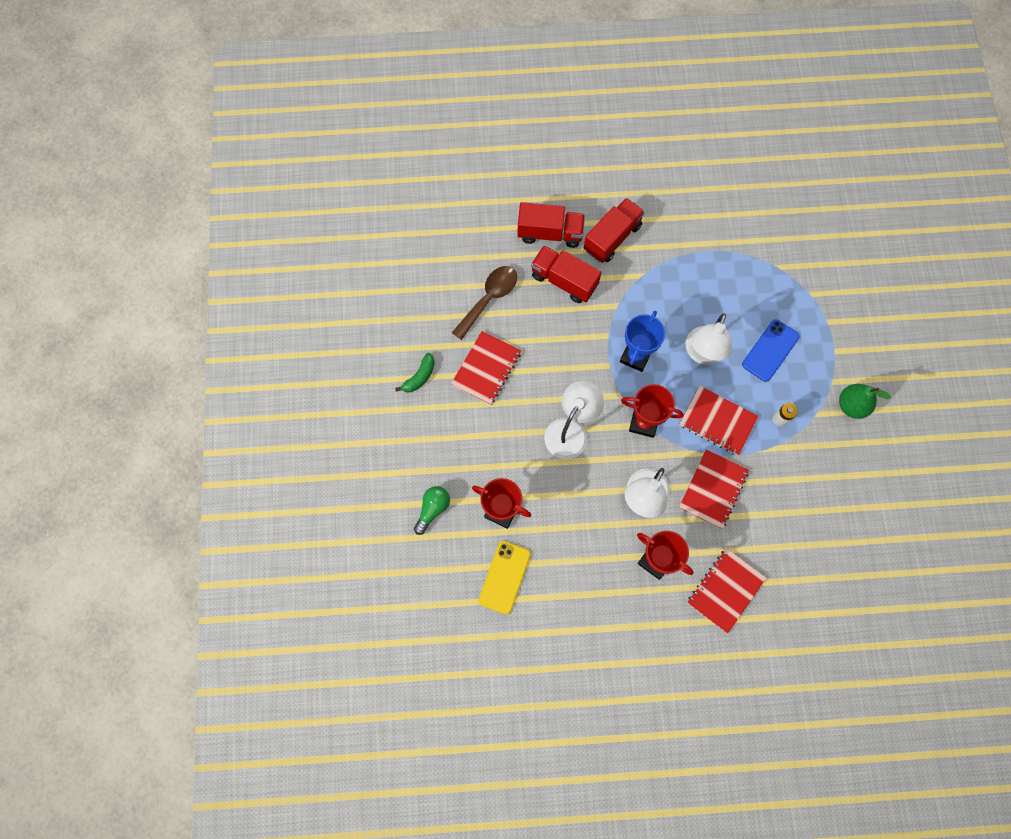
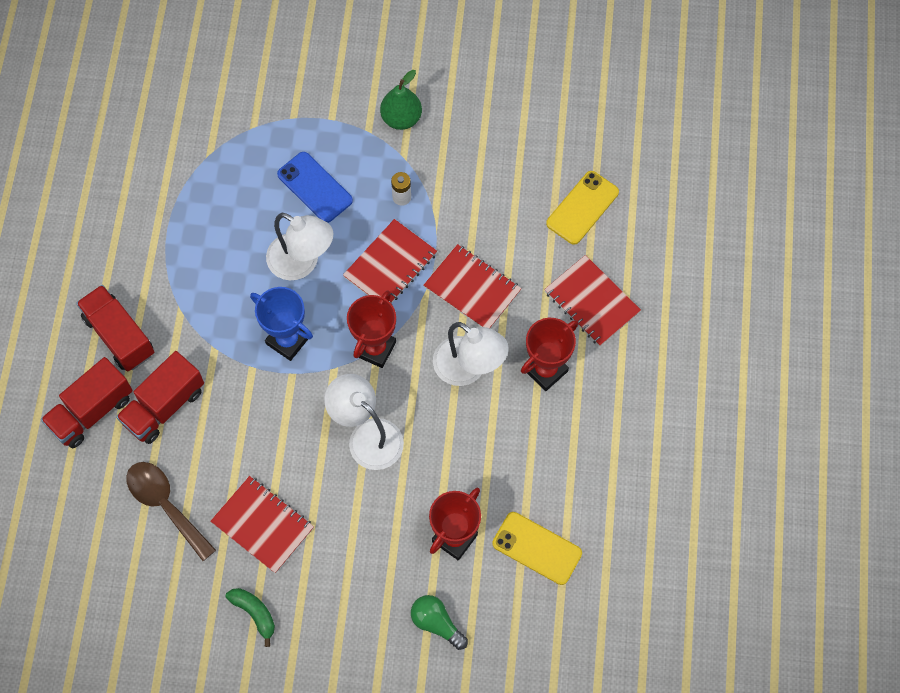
camera: 80 degrees left, 5 degrees down
(550, 233) = (91, 411): red truck -> red truck turned 150 degrees counterclockwise
(810, 569) = (582, 208): none -> yellow phone

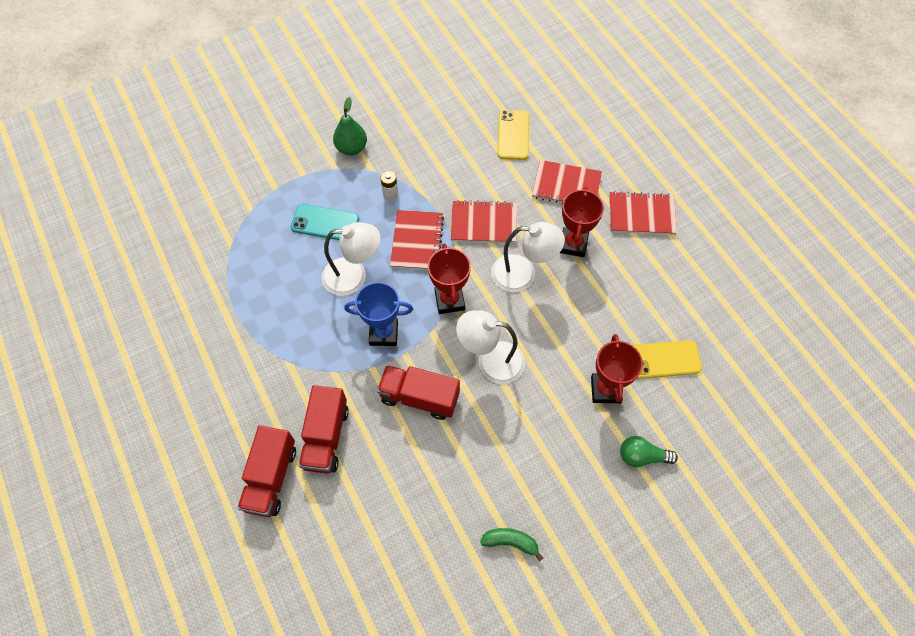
camera: 35 degrees left, 5 degrees down
(119, 336) = (253, 409): red truck -> red truck (419, 397)
(166, 505) = (382, 509): brown spoon -> none
(263, 525) = (466, 473): red notebook -> red notebook (641, 215)
(315, 187) = (325, 223): blue phone -> turquoise phone

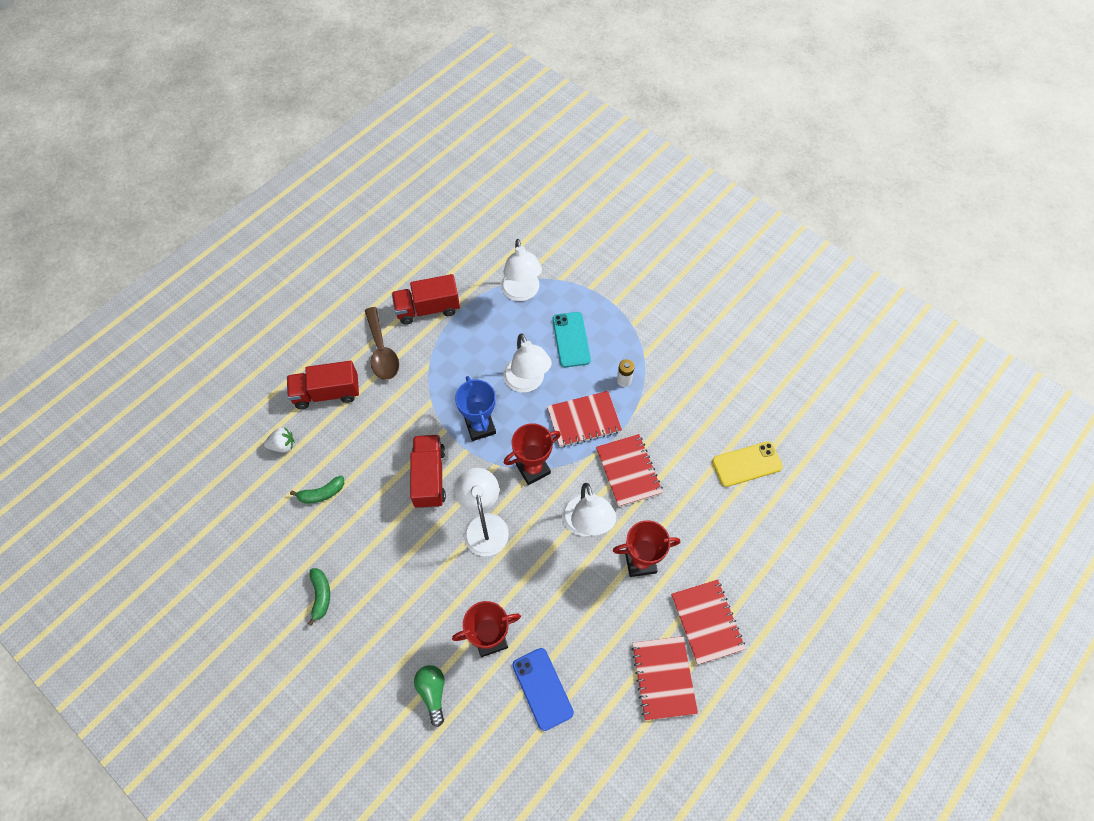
camera: 70 degrees right, 0 degrees up
(246, 405) = (382, 351): none -> brown spoon
(247, 248) = (521, 293): none -> white lamp
(315, 544) = (283, 445): none -> white strawberry
(326, 437) = (372, 418): red truck -> red truck (428, 309)
(351, 148) = (660, 329): green pear -> none
(393, 513) = (322, 493): none -> green banana
(566, 186) = (708, 535): red notebook -> red notebook (663, 678)
(663, 360) = (542, 688): yellow phone -> blue phone

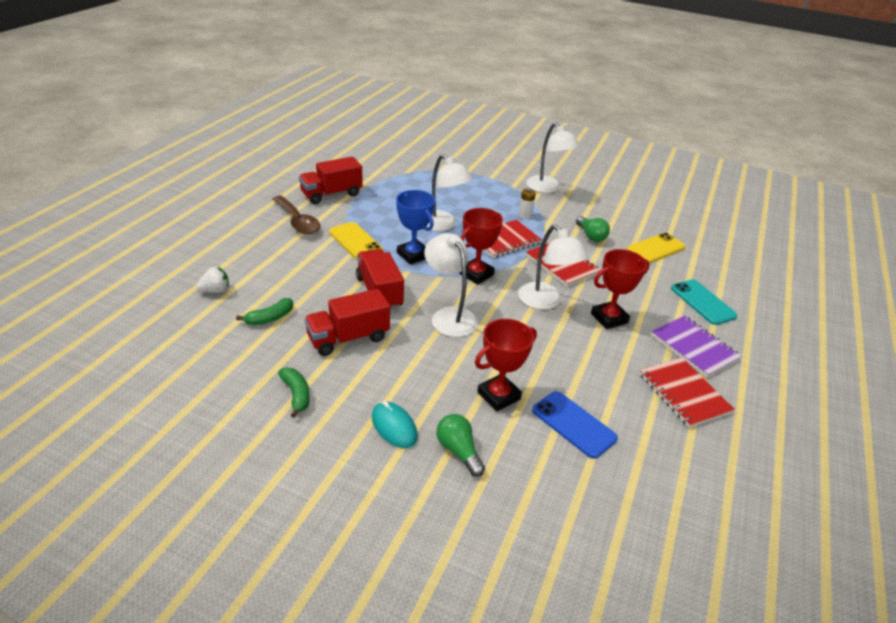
camera: 20 degrees left, 25 degrees down
(327, 393) = (252, 252): red truck -> red truck (348, 338)
(389, 652) = (394, 427): none -> turquoise mouse
(430, 394) = (355, 241): none -> yellow phone
(521, 293) = (411, 179): white lamp -> white lamp (547, 188)
(571, 339) = (467, 199): turquoise phone -> turquoise phone (702, 302)
(683, 429) = (591, 236): none -> green light bulb
(707, 622) = (694, 347): red notebook -> purple notebook

